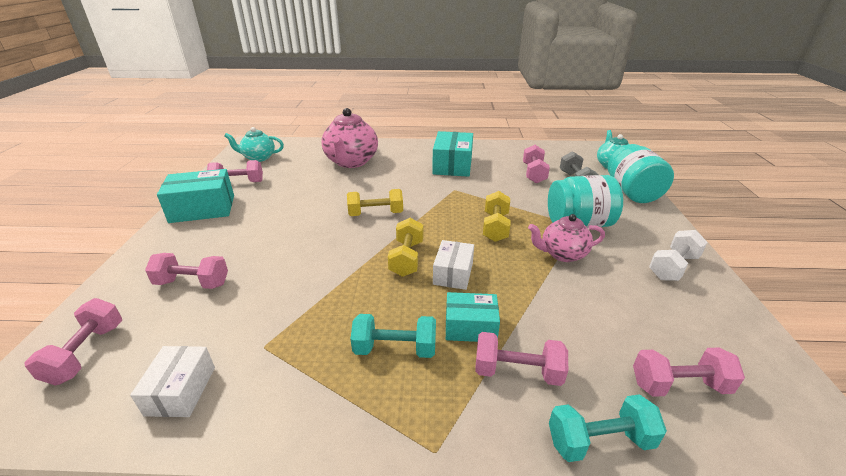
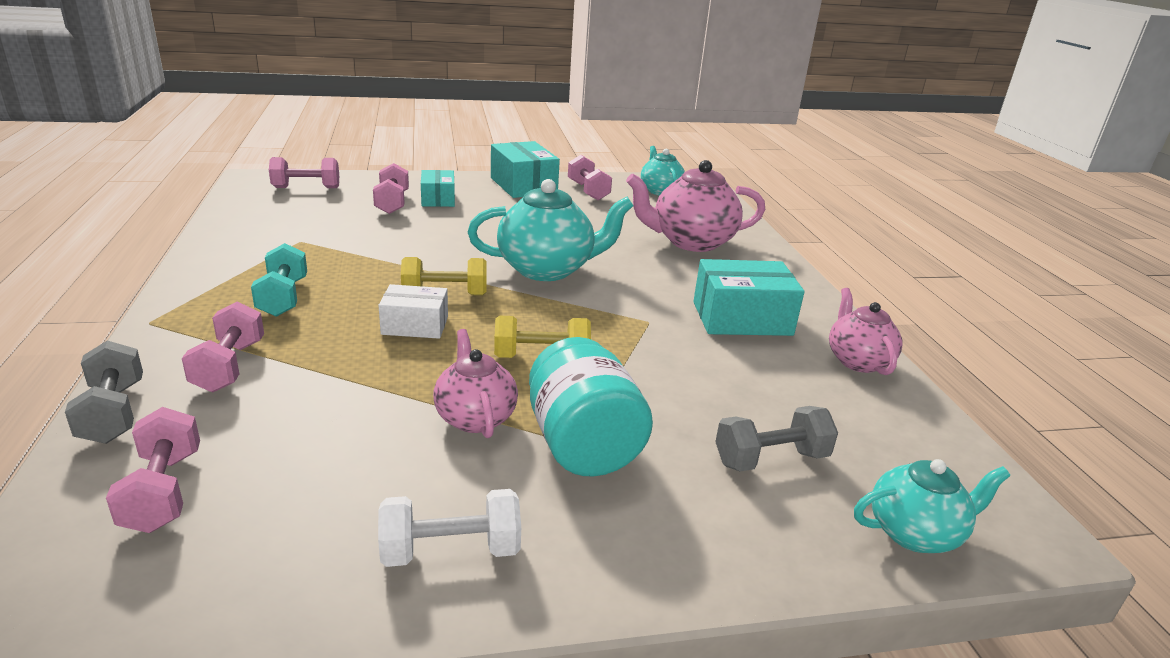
camera: 75 degrees right, 5 degrees down
(181, 390) = (257, 222): white box -> none
(376, 214) = (547, 269): yellow dumbbell -> turquoise teapot
(470, 327) = (309, 338): turquoise box -> turquoise box (438, 199)
(494, 149) = (857, 361): none -> pink teapot
(533, 173) = (771, 404): pink dumbbell -> none
(599, 441) = (113, 413): turquoise dumbbell -> grey dumbbell
(632, 192) = (768, 546): turquoise jar -> none
(673, 267) = (451, 550): white dumbbell -> white dumbbell turned 45 degrees counterclockwise

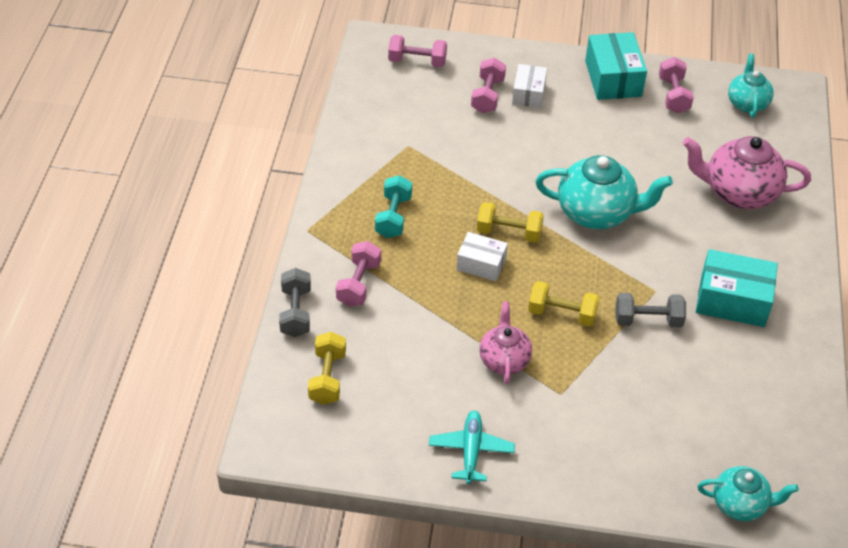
camera: 20 degrees right, 20 degrees up
(163, 491) = (327, 378): pink dumbbell -> yellow dumbbell
(438, 199) = (528, 94): turquoise box -> white box
(451, 550) = (471, 450): white dumbbell -> turquoise plane
(583, 445) = (565, 396): turquoise jar -> none
(770, 459) = (681, 433): grey dumbbell -> grey dumbbell (648, 320)
(857, 361) = (799, 363): pink teapot -> none

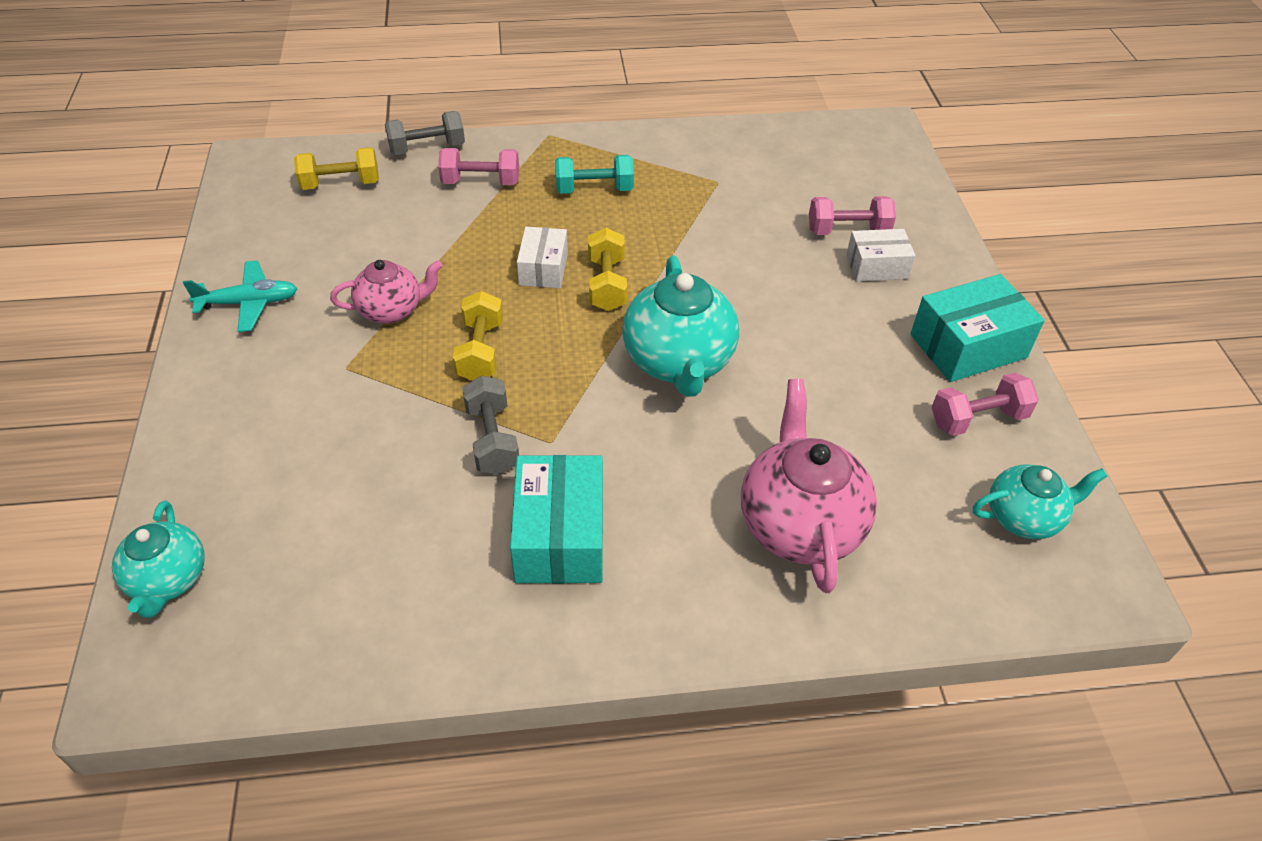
camera: 75 degrees right, 0 degrees up
(417, 61) = (871, 165): pink dumbbell -> none

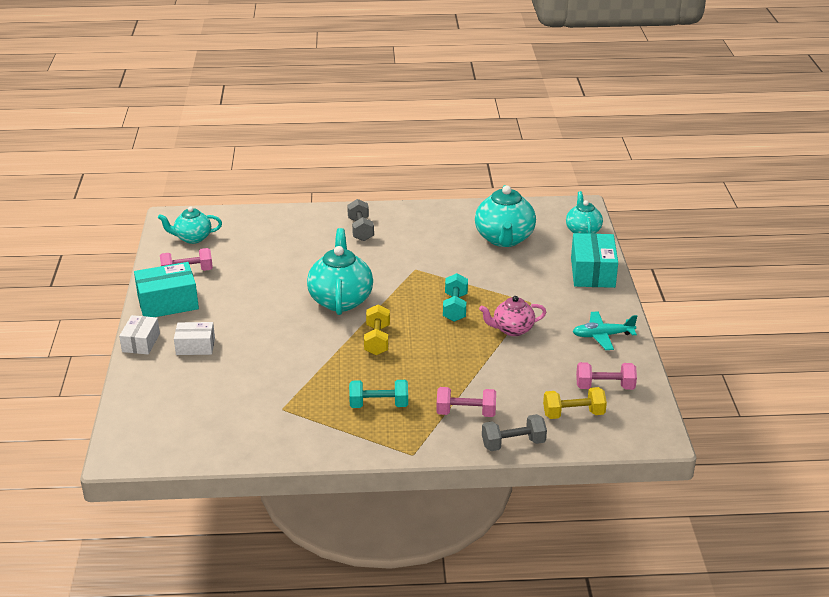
camera: 175 degrees left, 15 degrees down
(356, 543) = (504, 239): none -> turquoise teapot
(480, 351) = (455, 308): yellow dumbbell -> turquoise dumbbell
(492, 440) = (445, 271): grey dumbbell -> grey dumbbell (360, 230)
(543, 269) = (418, 350): white box -> white box (141, 342)
(560, 536) = (411, 238): turquoise box -> turquoise box (592, 272)
(799, 524) = (299, 239): pink teapot -> none
(848, 231) = (202, 369): pink dumbbell -> pink dumbbell (605, 387)

